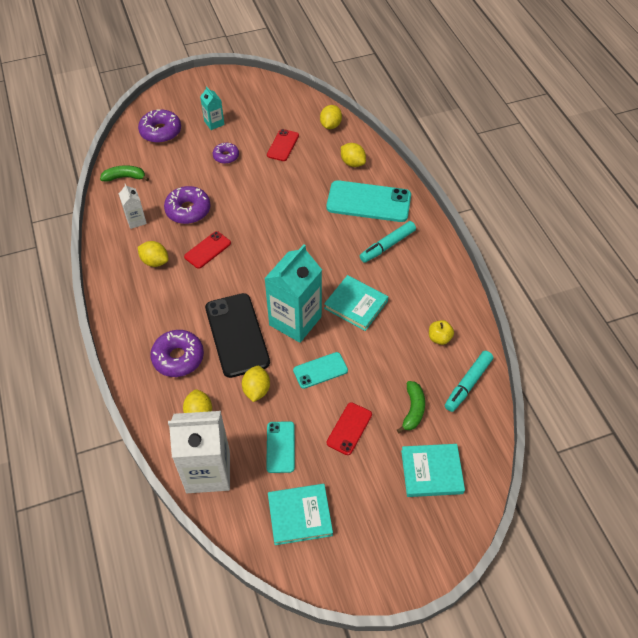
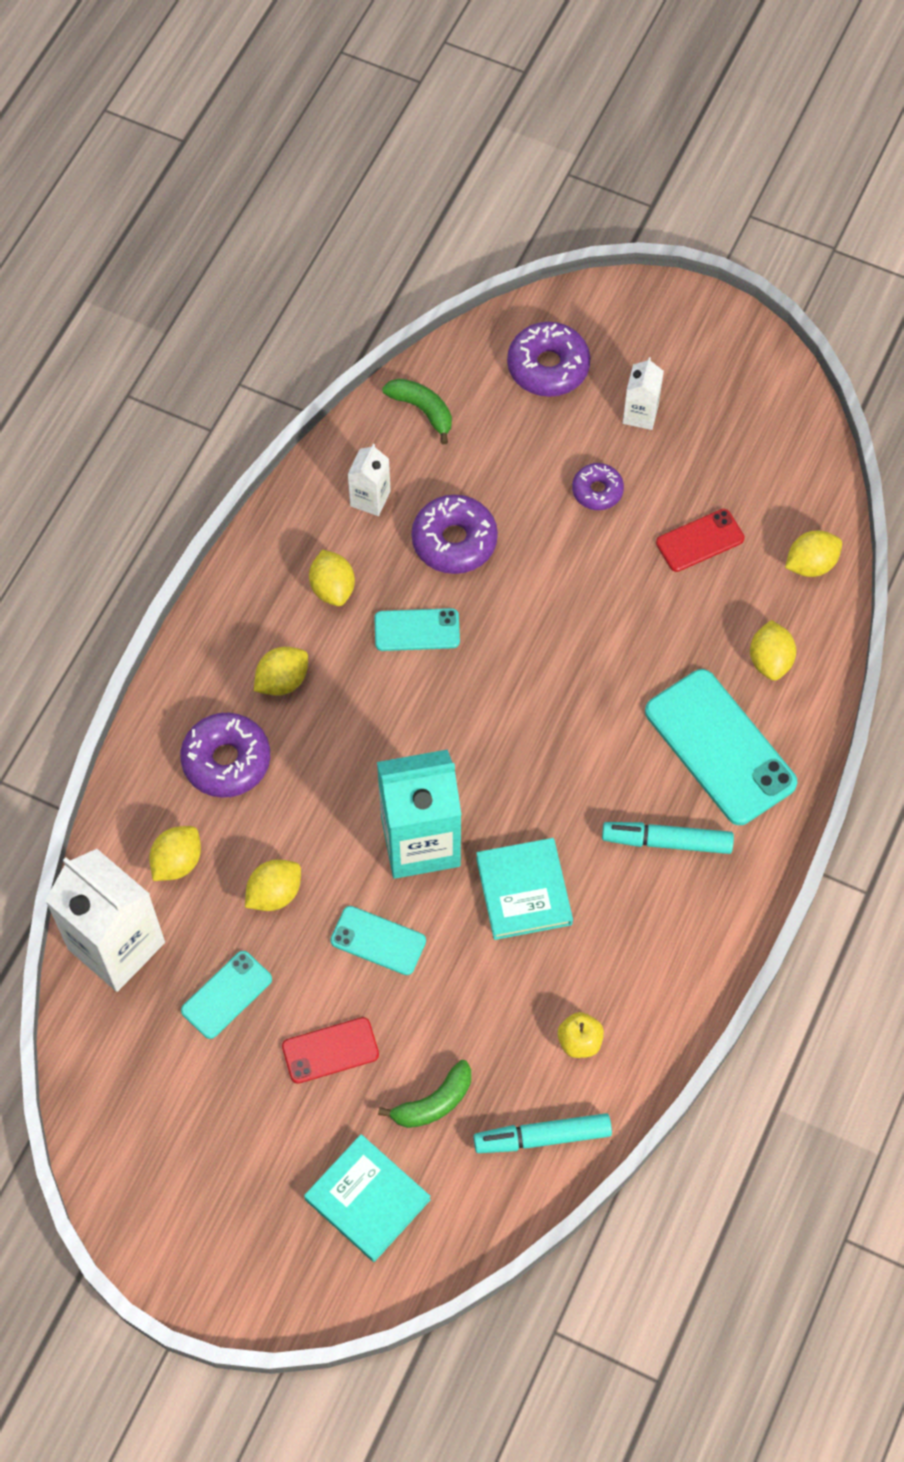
camera: 45 degrees right, 10 degrees up
(170, 309) = (282, 681): none -> yellow lemon
(207, 250) = (417, 630): red phone -> turquoise phone
(214, 123) = (640, 414): turquoise carton -> white carton
(237, 335) = (327, 794): black phone -> none
(300, 515) = (162, 1099): turquoise book -> none

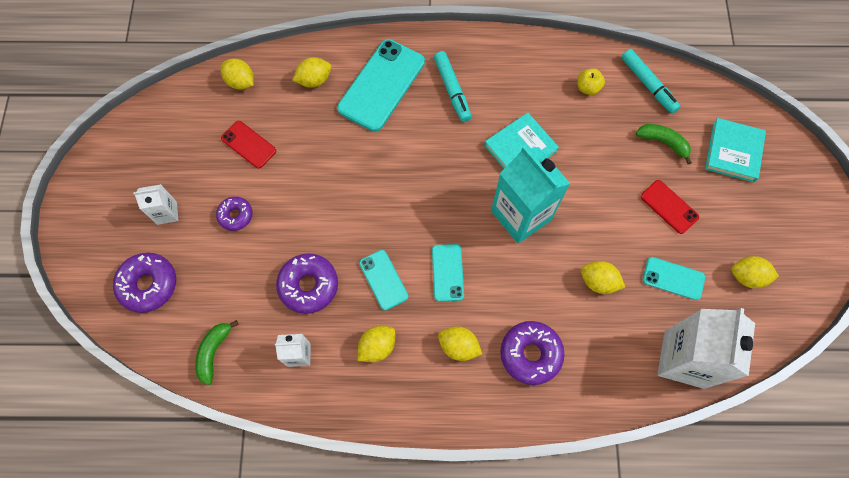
camera: 115 degrees left, 5 degrees up
(177, 862) = (612, 350): yellow lemon -> yellow lemon (747, 276)
(378, 941) = (593, 211): turquoise phone -> turquoise phone (447, 272)

